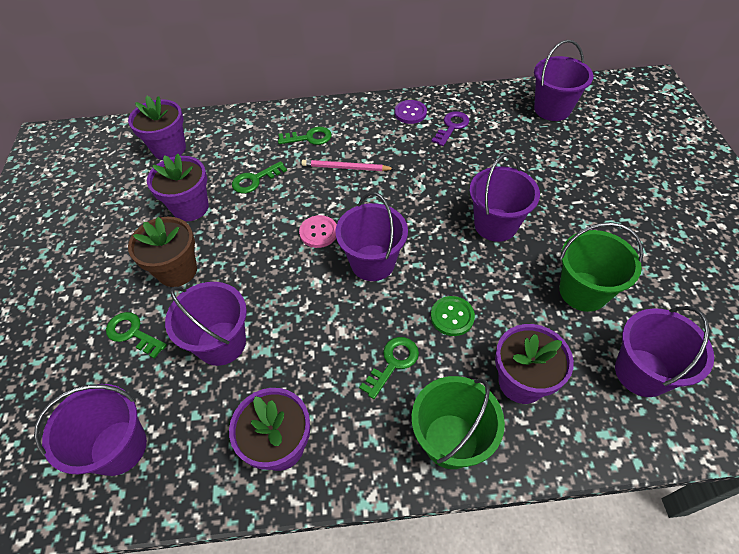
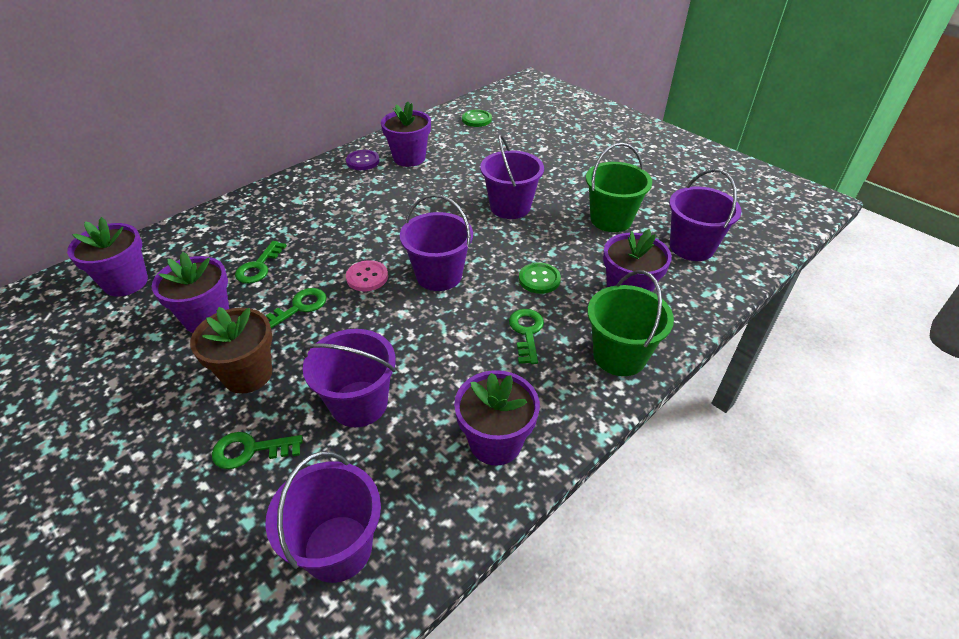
camera: 40 degrees left, 10 degrees down
(309, 138) = (283, 213): green key -> green key (299, 307)
(345, 168) = (343, 221): pink pencil -> none
(452, 127) = (409, 158): purple key -> purple flower pot
(552, 109) = (476, 119): purple bucket -> green button

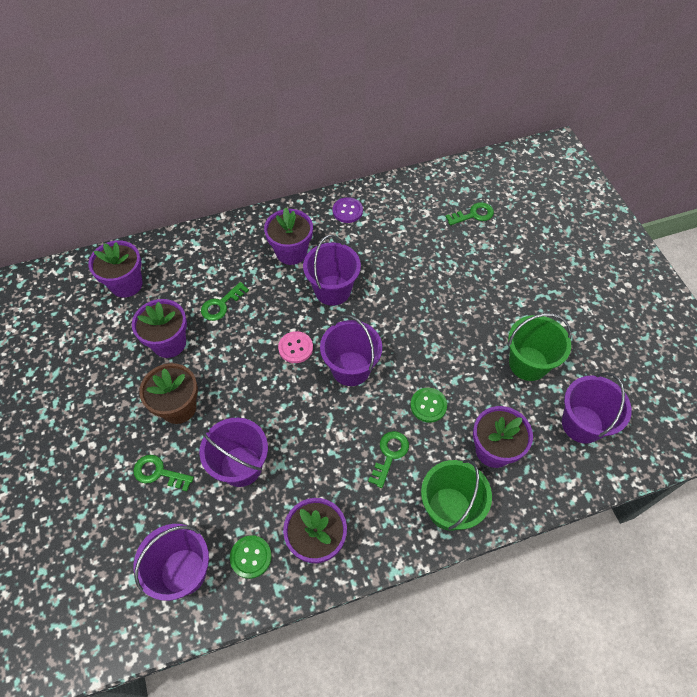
camera: 25 degrees right, 15 degrees up
(299, 307) = (234, 359): green key -> green key (473, 215)
(409, 158) = (389, 221): purple flower pot -> purple flower pot (291, 252)
(476, 119) = (474, 189): green button -> green button (251, 557)
(510, 207) = (447, 314): purple bucket -> purple bucket (332, 290)

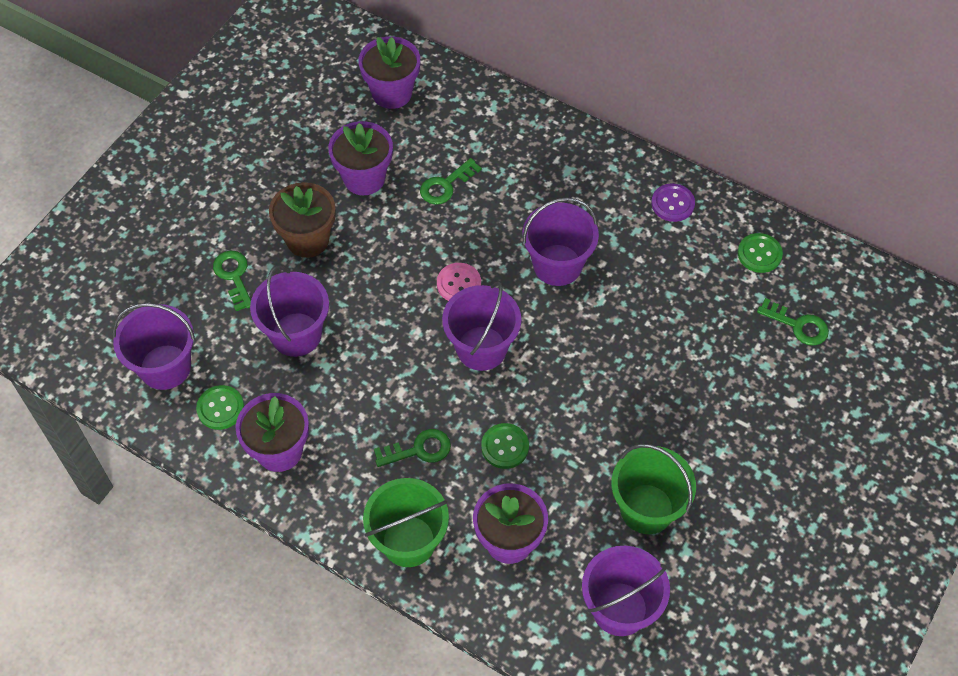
camera: 50 degrees right, 0 degrees up
(221, 304) = (446, 185): green key -> green key turned 45 degrees counterclockwise
(291, 252) = (566, 195): purple flower pot -> none
(415, 199) = (759, 254): none -> green button

